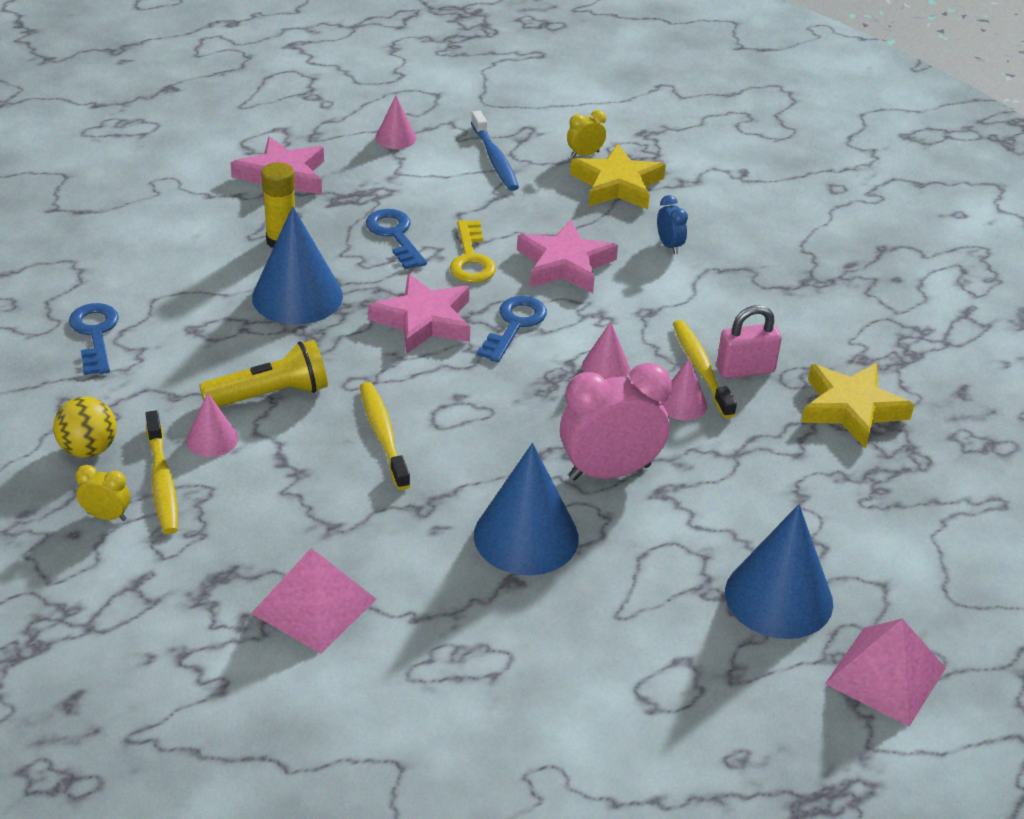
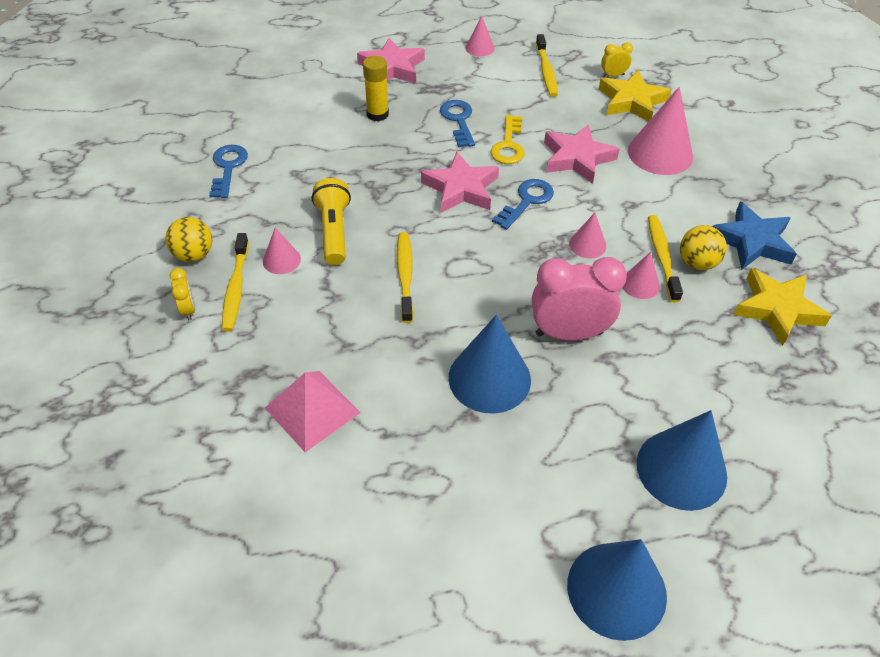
camera: 15 degrees right, 10 degrees up
(107, 516) = (188, 309): yellow clock -> yellow clock turned 45 degrees clockwise
(271, 395) = (334, 231): yellow flashlight -> yellow flashlight turned 90 degrees counterclockwise
(297, 296) = (376, 158): blue cone -> blue cone (616, 590)
(495, 159) = (546, 71): blue toothbrush -> yellow toothbrush
(669, 245) = (660, 153): blue clock -> pink cone
(745, 370) = (697, 263): pink padlock -> yellow ball
(805, 336) = (752, 241): none -> blue star
(886, 676) = (759, 562): pink pyramid -> none

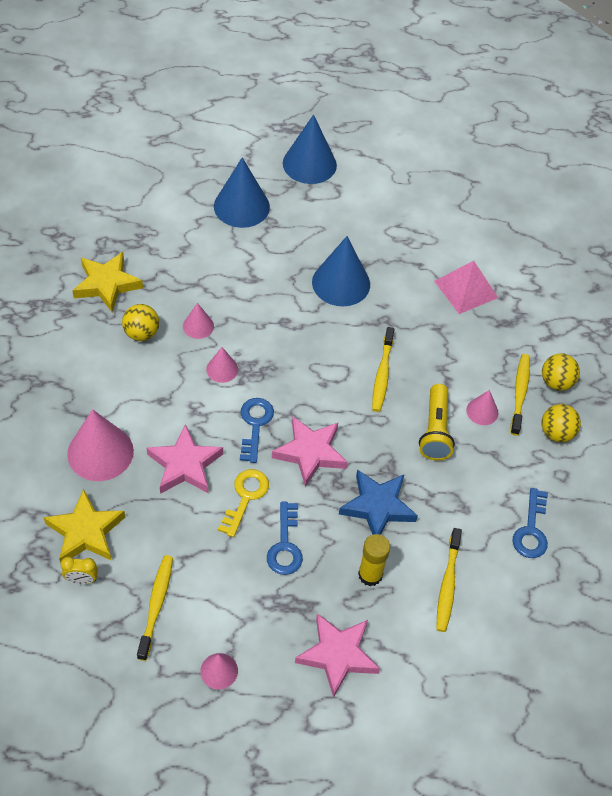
camera: 170 degrees left, 5 degrees up
(188, 309) = (556, 382): yellow clock -> yellow ball
(527, 201) = (255, 425): blue key -> blue key turned 135 degrees clockwise
(569, 333) = (272, 301): pink clock -> none
(662, 257) = (167, 345): yellow toothbrush -> yellow toothbrush (447, 584)
(752, 241) = (83, 342): blue star -> blue star (377, 507)

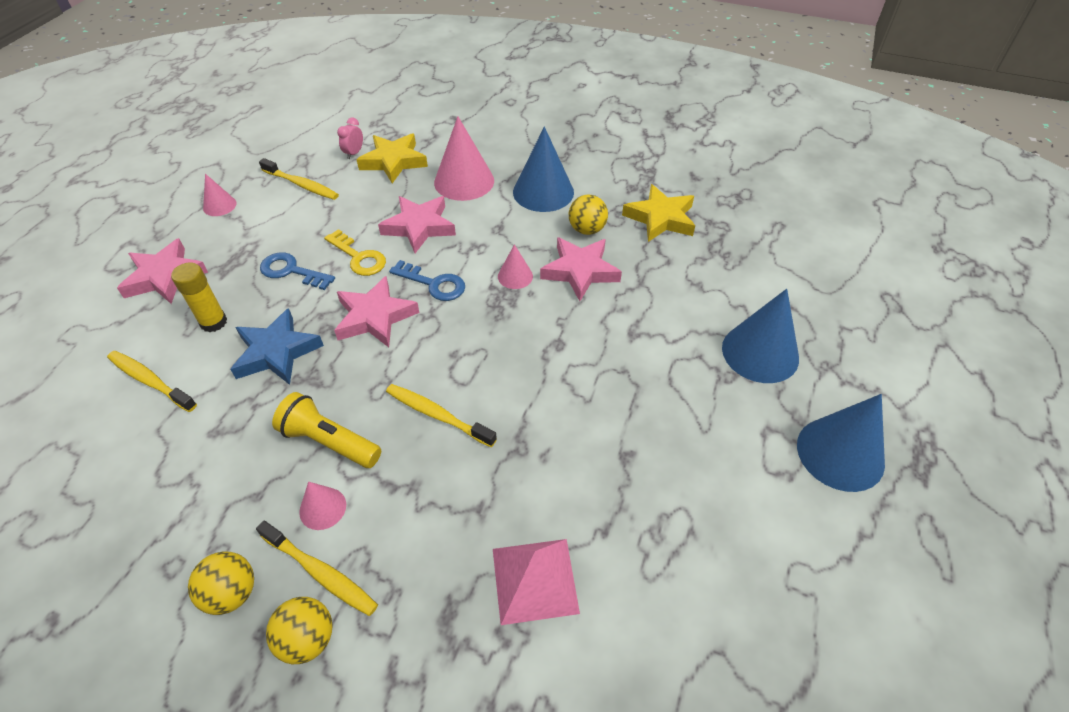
camera: 115 degrees right, 5 degrees down
(82, 580) = (354, 153): yellow clock -> pink clock
(198, 326) = (580, 271): pink cone -> pink star
(341, 283) = (599, 419): blue cone -> blue cone (543, 192)
(531, 530) = (136, 491): blue key -> none

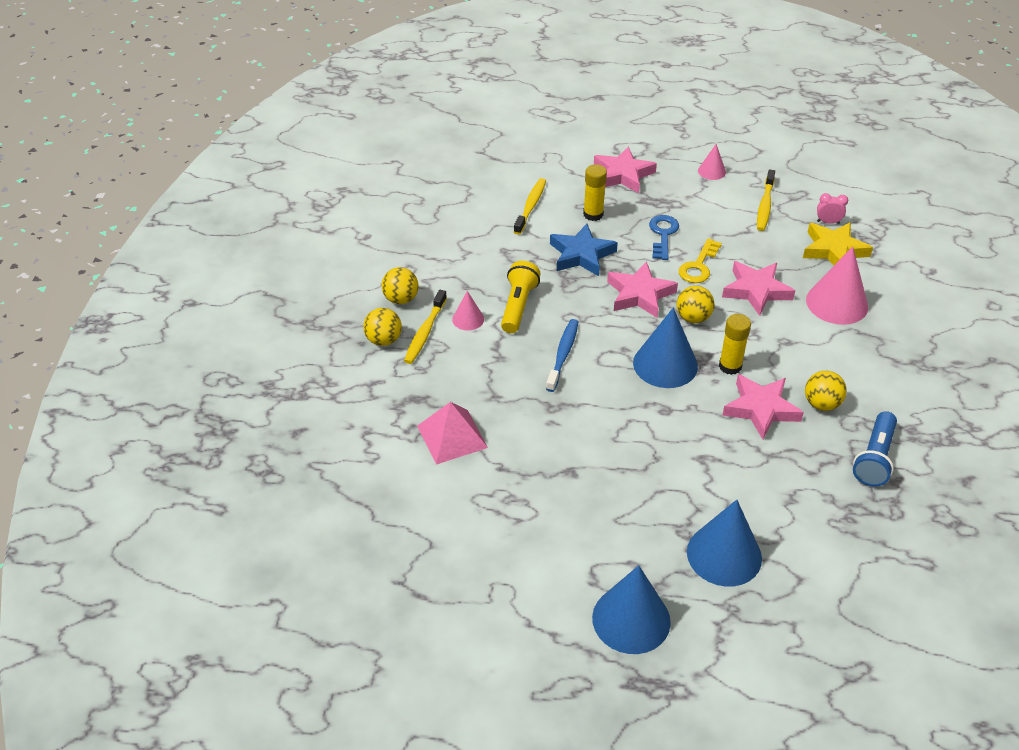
camera: 75 degrees right, 5 degrees down
(434, 284) = (693, 318): blue key -> yellow ball
(437, 415) = (563, 355): yellow toothbrush -> blue toothbrush
(515, 276) = (730, 366): pink cone -> yellow glue stick
(543, 192) = (858, 362): blue cone -> blue cone (665, 364)
(660, 218) = (874, 458): yellow star -> blue flashlight

